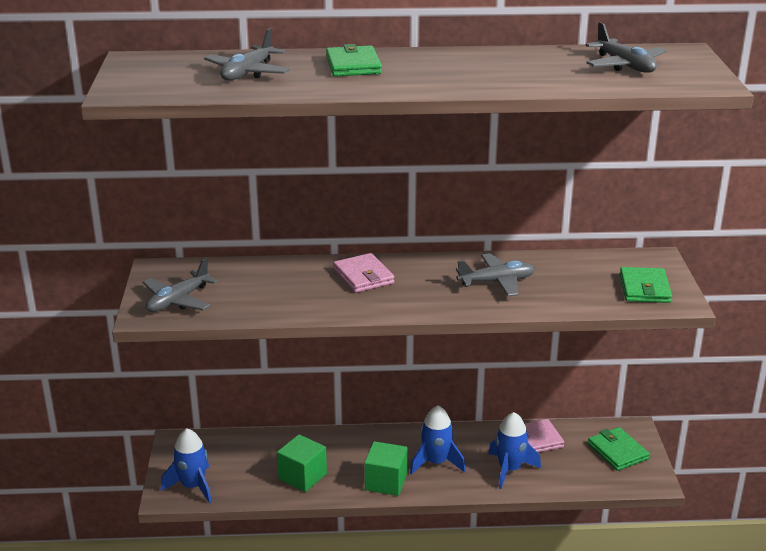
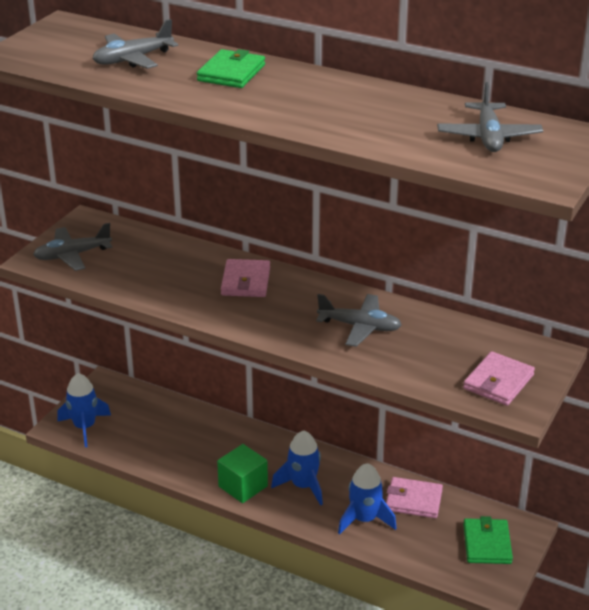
camera: 30 degrees right, 5 degrees up
(302, 476) = (178, 453): green cube -> none
(644, 288) = (498, 382): green wallet -> pink wallet

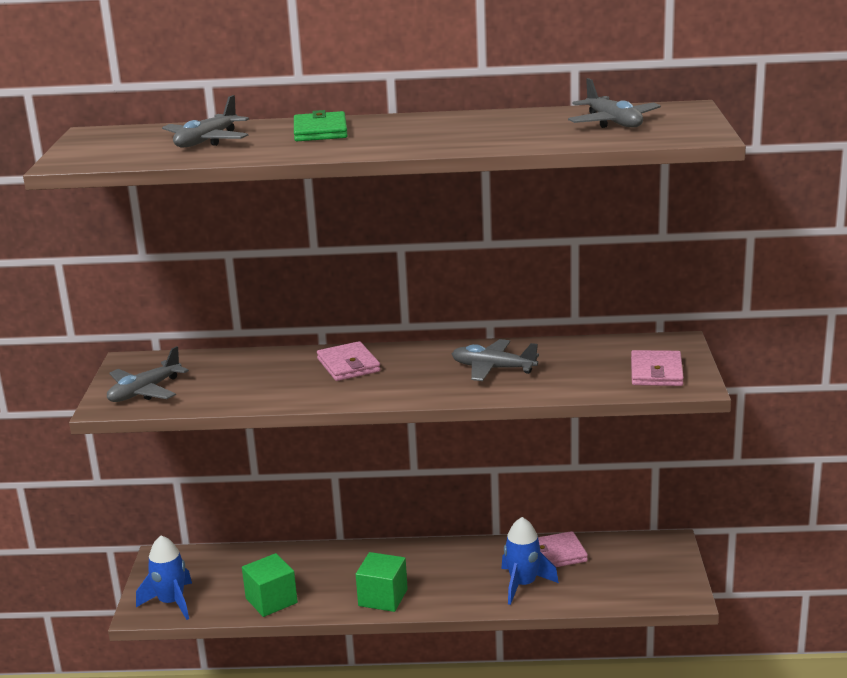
camera: 25 degrees left, 10 degrees down
(157, 455) = (271, 600): none -> green cube
(303, 486) = (442, 577): blue rocket -> none
(359, 327) = (493, 368): grey plane -> grey plane turned 150 degrees counterclockwise
(487, 544) = (648, 565): green wallet -> none

